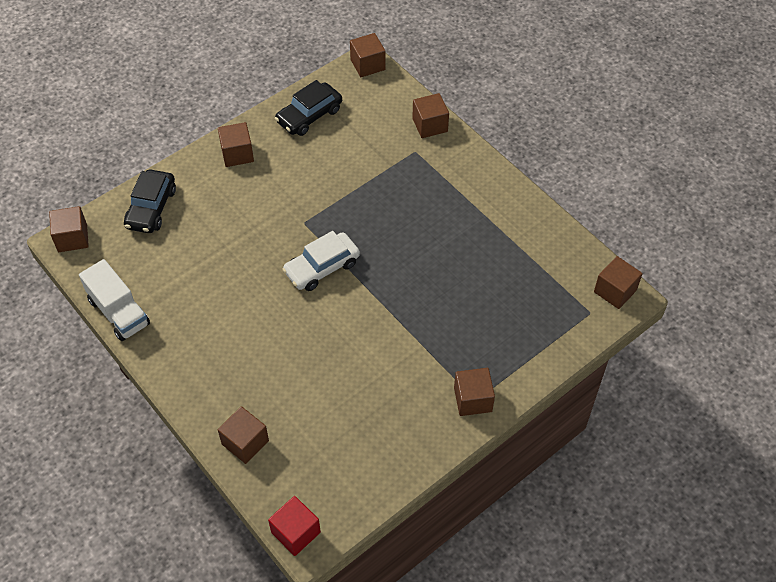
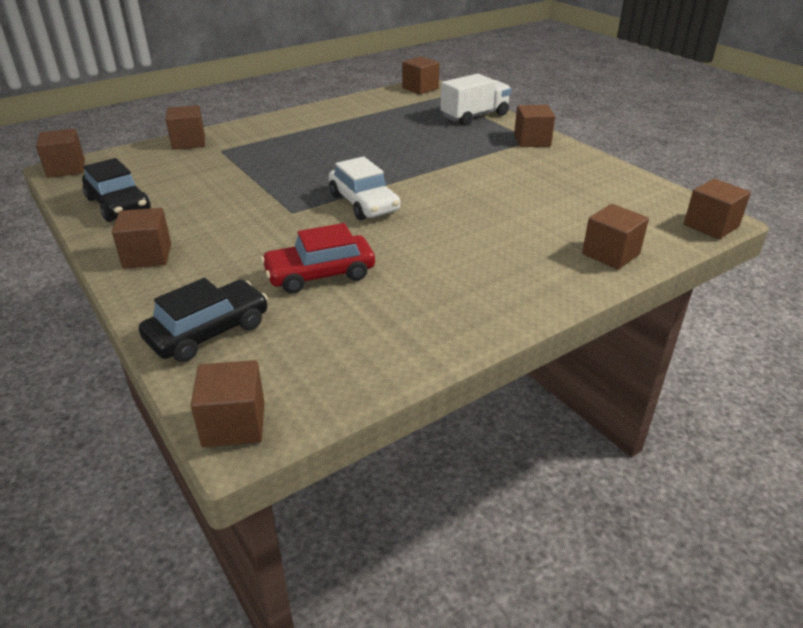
camera: 85 degrees left, 20 degrees down
(119, 312) = (408, 361): white truck -> white truck (474, 116)
(151, 208) = (208, 332): black car -> black car turned 60 degrees counterclockwise
(214, 254) = (320, 274): none -> red car
(296, 532) = (711, 226): red cube -> brown cube

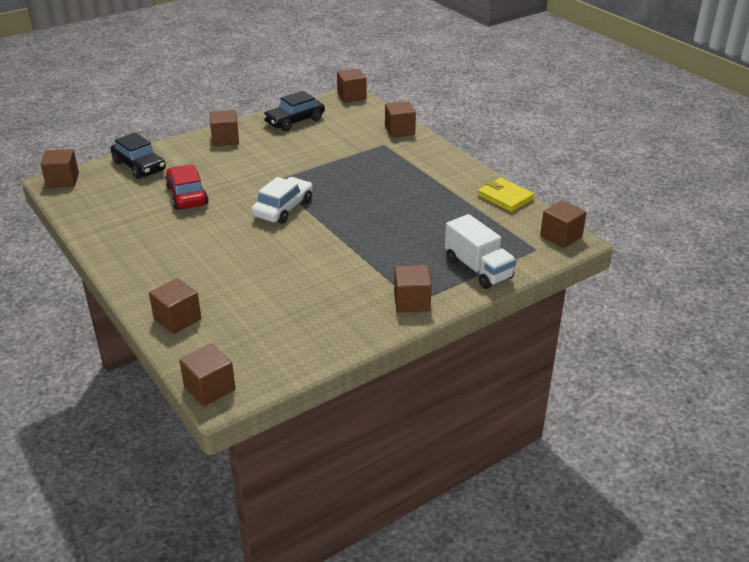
camera: 90 degrees right, 0 degrees up
(354, 102) = (505, 197): none -> yellow wallet
(364, 203) = (283, 208): white car -> white car turned 150 degrees clockwise

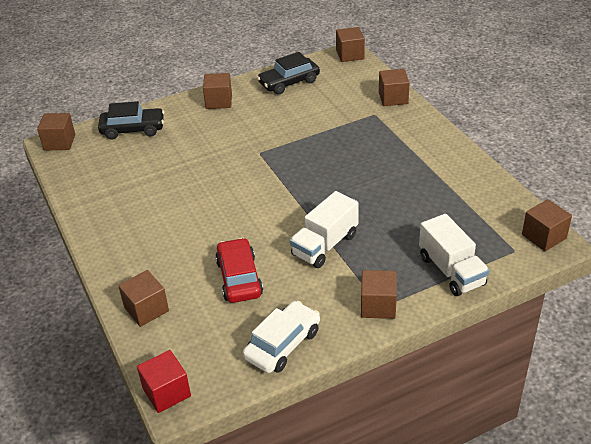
camera: 10 degrees right, 5 degrees up
(139, 166) = (133, 129): black car -> black car turned 60 degrees counterclockwise
(187, 195) = (173, 166): red car -> red car (239, 278)
(209, 388) = (166, 392): brown cube -> red cube
(283, 208) = (264, 186): white car -> white car (282, 344)
(351, 254) = (325, 245): none -> white truck
(505, 197) = (491, 185): yellow wallet -> none

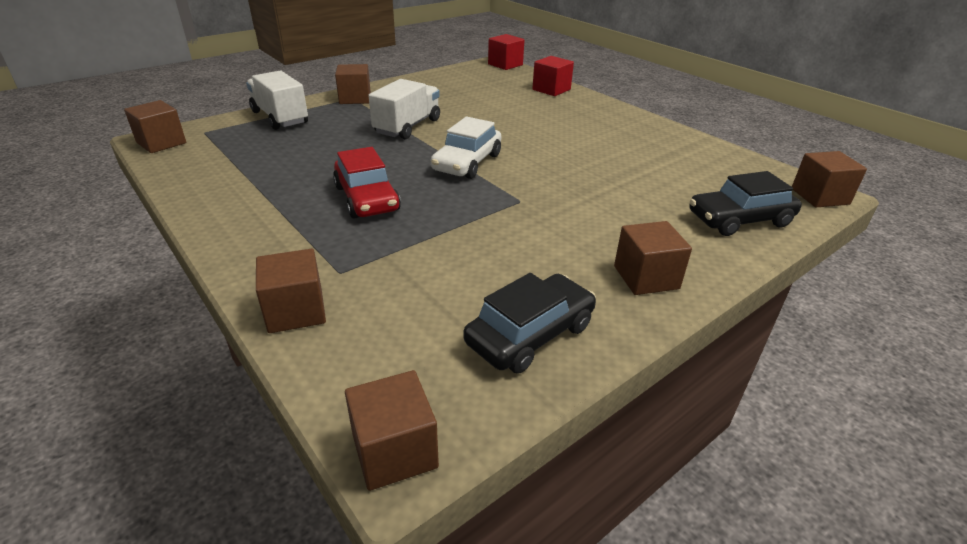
camera: 165 degrees right, 5 degrees down
(146, 309) = (551, 89): brown cube -> red cube
(239, 278) = (484, 106): red car -> red car (367, 198)
(282, 344) = (432, 81): white car -> white car (467, 162)

